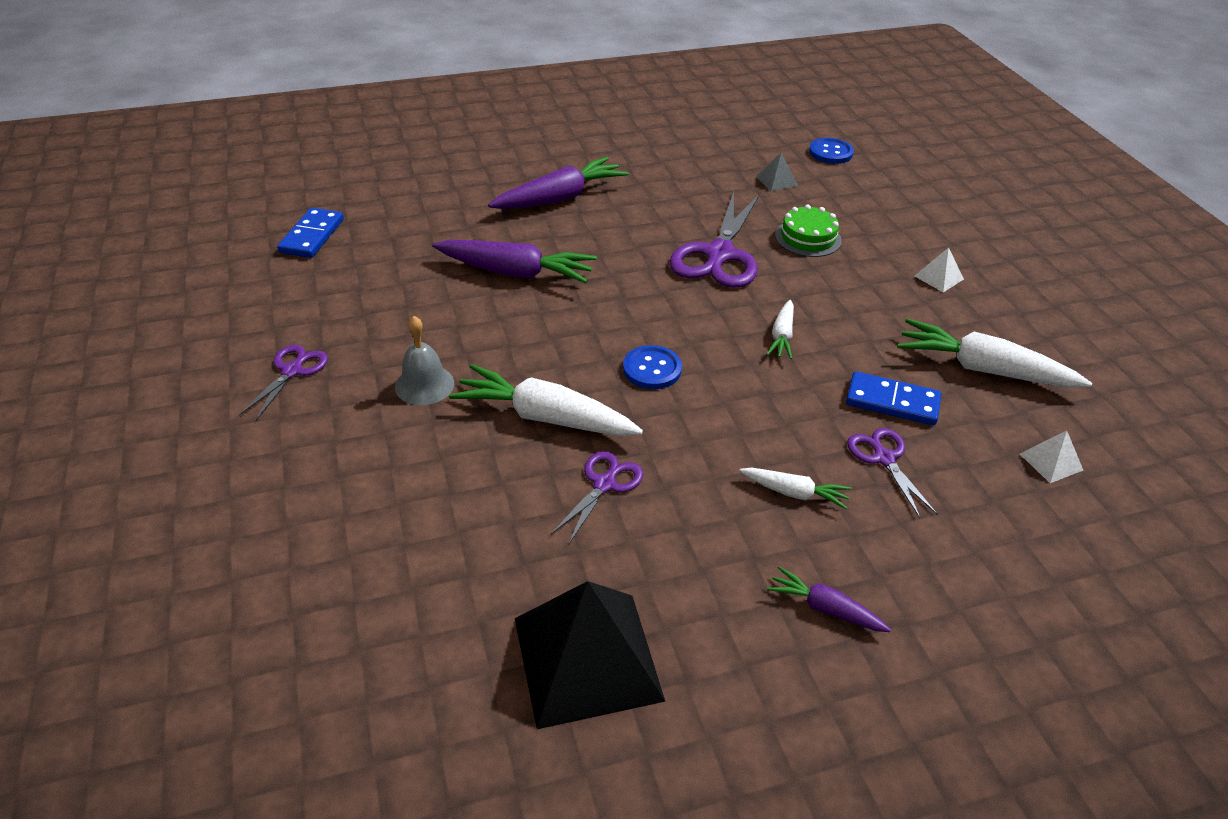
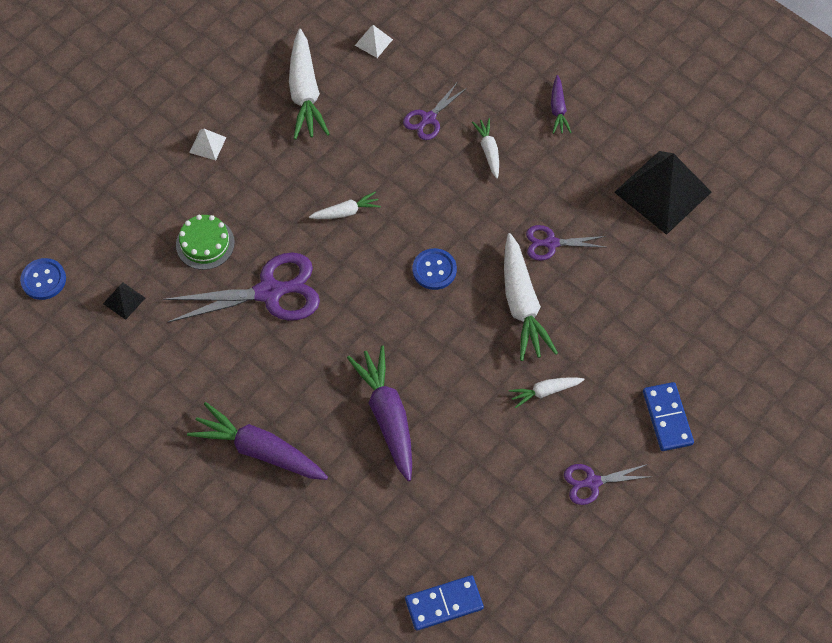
camera: 120 degrees left, 20 degrees up
(424, 385) = (545, 392): grey bell -> white carrot
(776, 181) = (124, 300): grey pyramid -> black pyramid
(892, 402) = (373, 130): blue domino -> blue domino (667, 418)

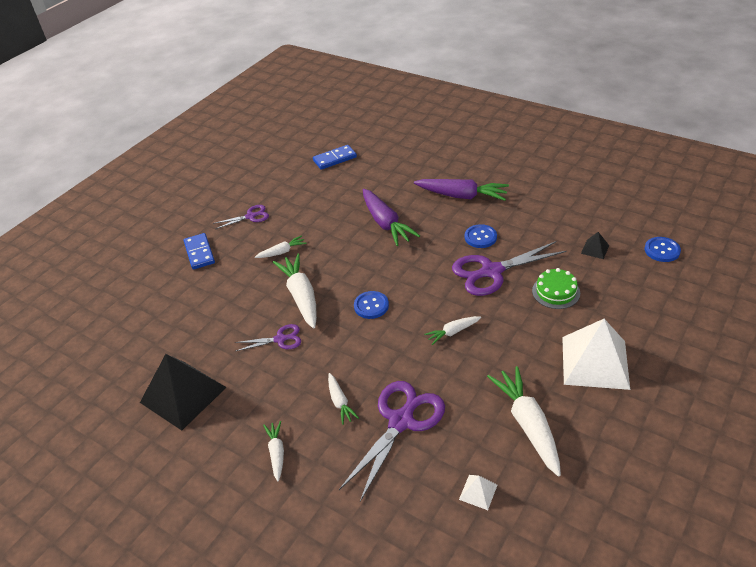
camera: 175 degrees right, 20 degrees down
(207, 145) = (595, 362): white pyramid -> white pyramid, size x2.37
(262, 356) = (480, 237): none -> blue button
(428, 119) = (401, 421): purple scissors -> purple scissors, size x1.87
(558, 109) = (277, 453): purple carrot -> white carrot

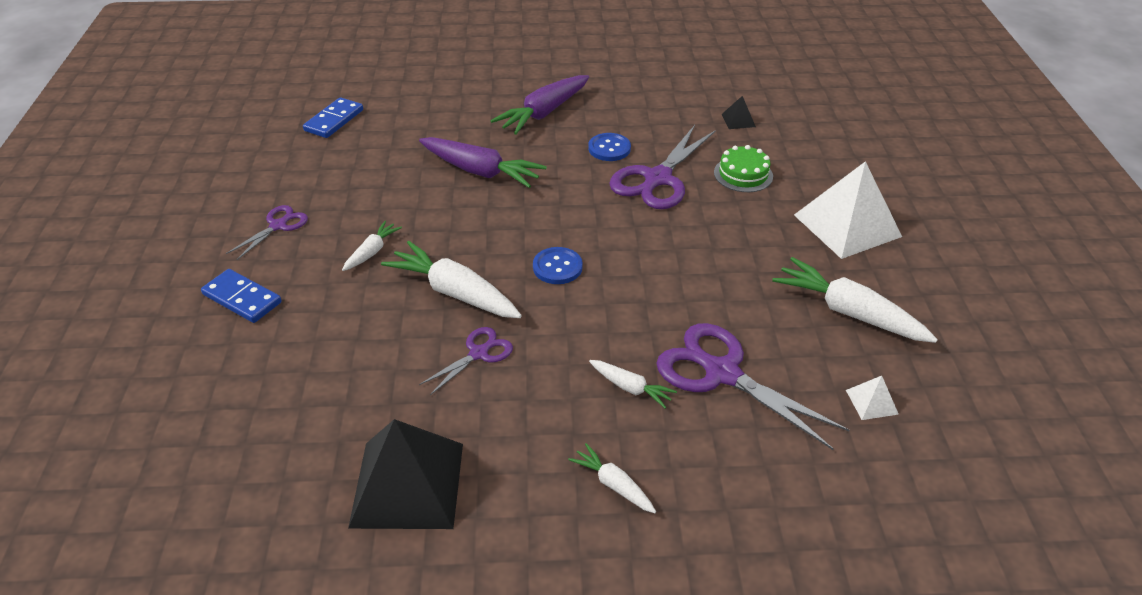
camera: 40 degrees left, 0 degrees up
(401, 421) = (721, 373): purple scissors -> purple scissors turned 45 degrees counterclockwise
(453, 332) = (680, 256): white carrot -> none
(462, 196) = (543, 113): purple carrot -> purple carrot turned 150 degrees clockwise
(662, 250) = (800, 100): blue button -> none

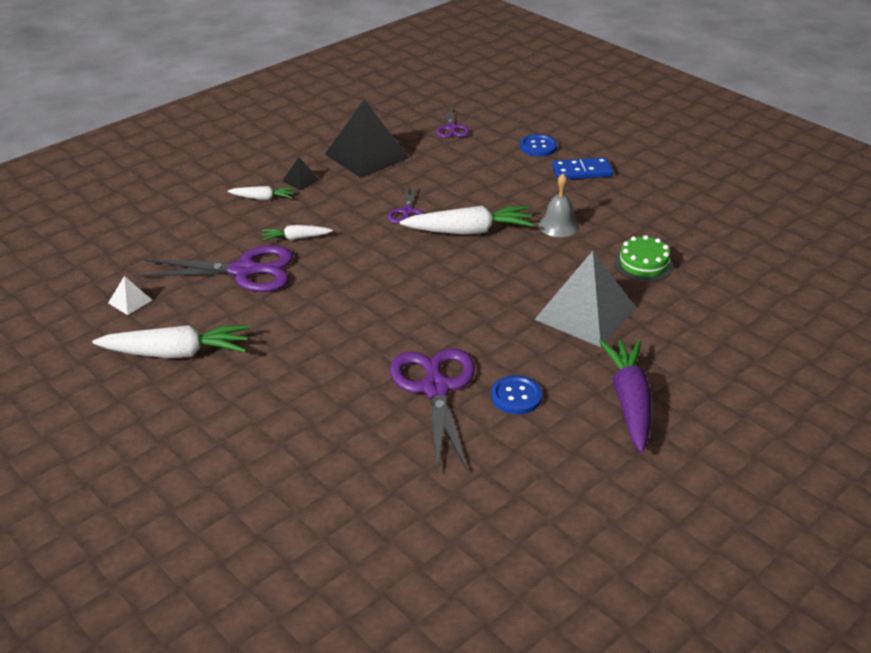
camera: 140 degrees right, 5 degrees down
(278, 225) = (643, 209): purple scissors -> purple scissors (451, 128)
(334, 120) = (772, 291): blue domino -> none
(372, 252) = (558, 225): white carrot -> grey bell
(481, 171) = (585, 314): purple carrot -> grey pyramid
(557, 267) = (425, 277): blue button -> blue button (538, 147)
(738, 120) = (431, 514): black pyramid -> black pyramid (300, 180)
(743, 174) = (362, 439): green cake -> green cake (643, 264)
(847, 225) = (220, 434): white pyramid -> none

